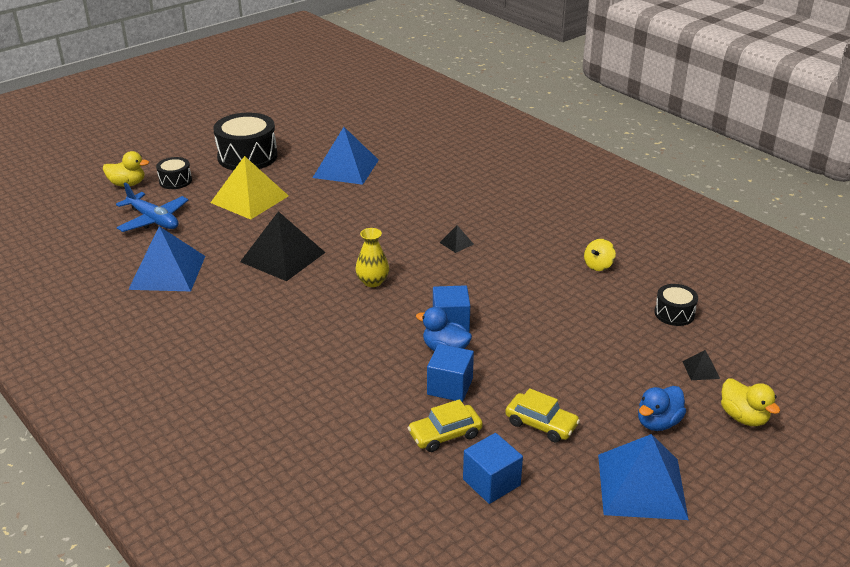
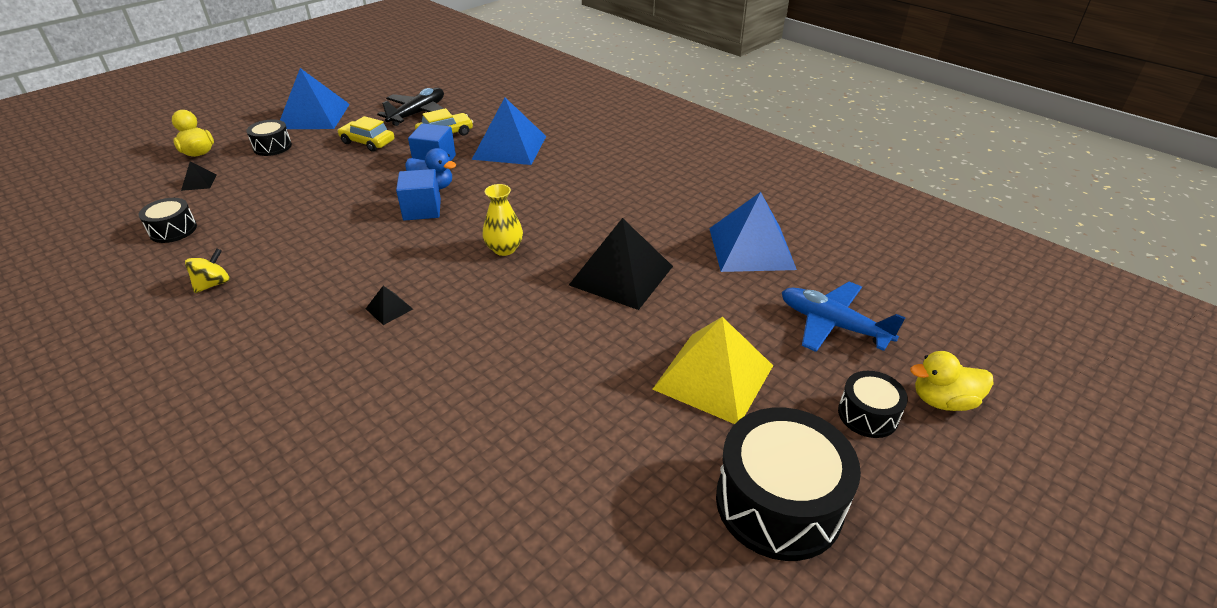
camera: 175 degrees right, 5 degrees up
(346, 168) = (565, 474): blue pyramid -> blue pyramid (509, 147)
(491, 482) = (418, 113): blue cube -> black plane
(658, 422) = (272, 147): blue duck -> black drum

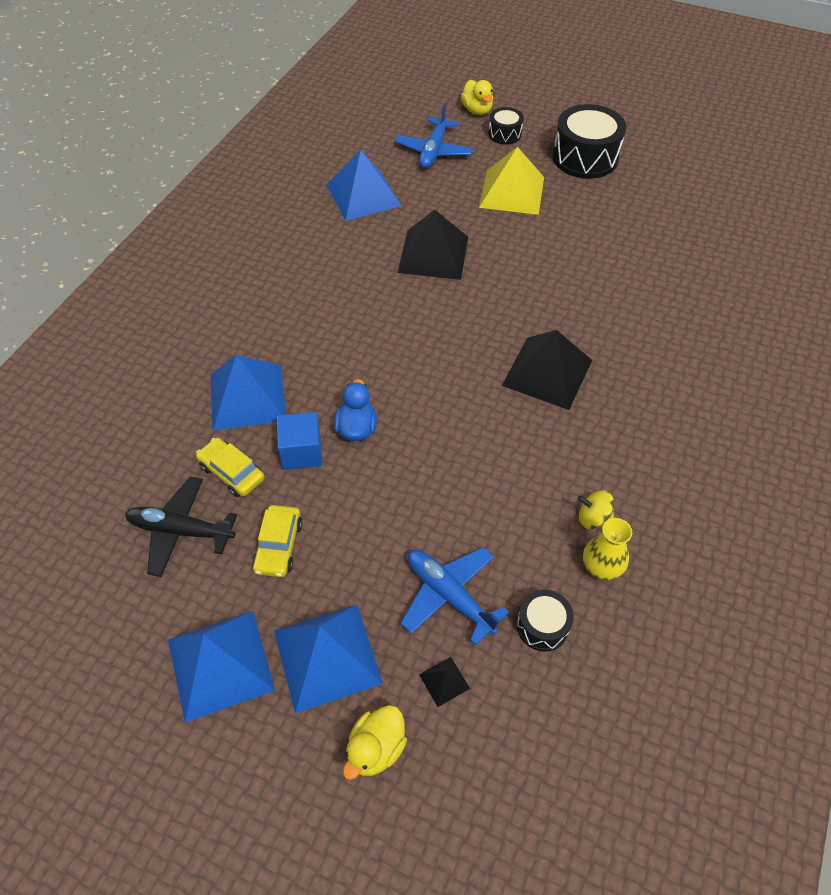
camera: 110 degrees left, 15 degrees up
(249, 197) = (449, 595): none -> blue plane
(272, 147) = (327, 656): black drum -> blue pyramid
(389, 309) = (547, 372): black pyramid -> black pyramid, size x2.40
(422, 209) = (402, 417): blue cube -> none
(504, 249) = (434, 332): yellow vase -> yellow vase (601, 567)

